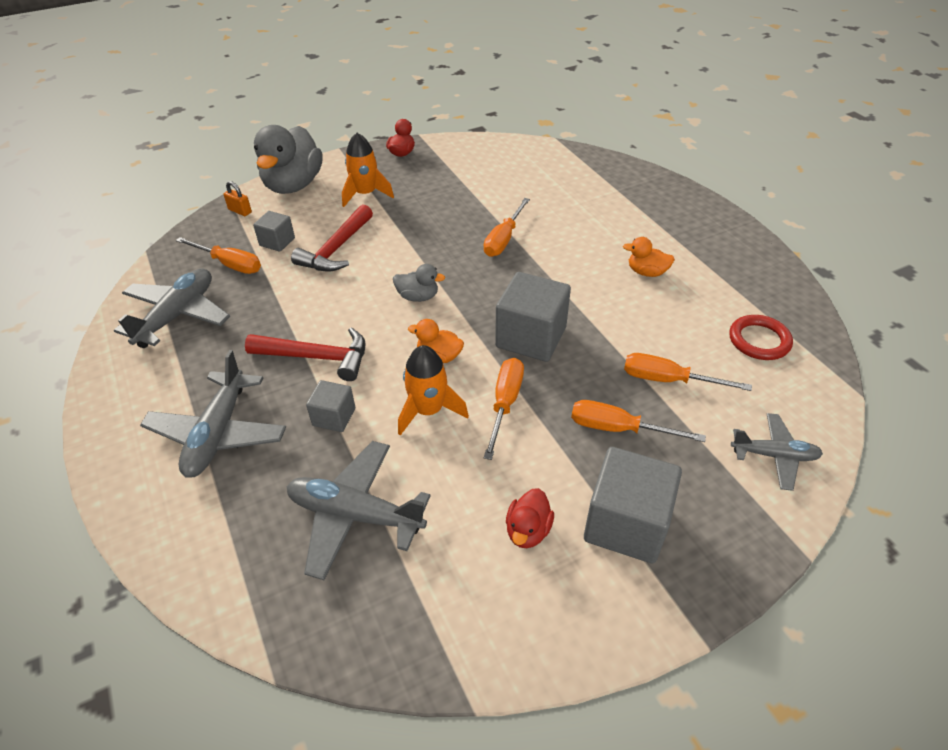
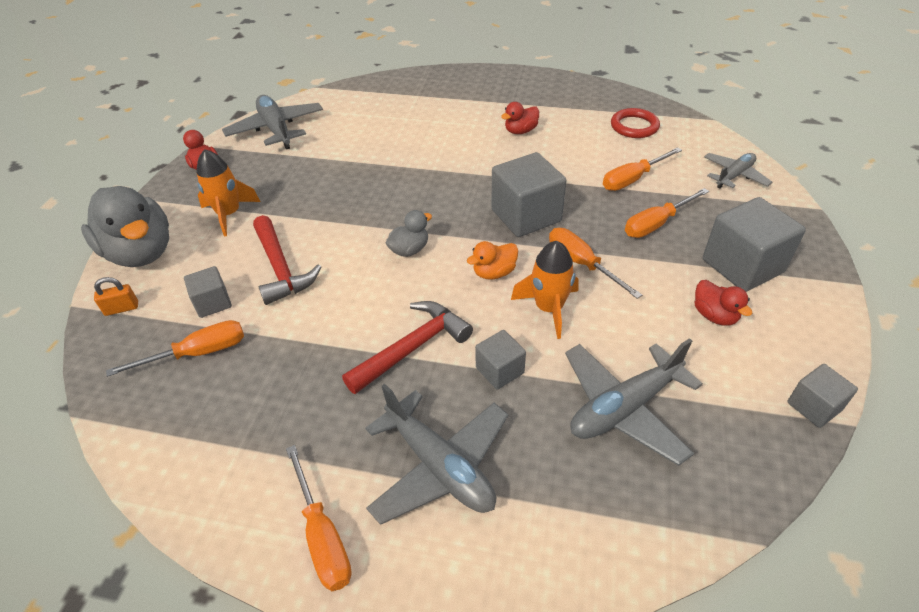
camera: 50 degrees left, 0 degrees up
(177, 315) = (225, 430): grey plane -> grey plane (276, 129)
(471, 664) = (814, 406): none -> grey cube
(503, 239) = (400, 172): orange screwdriver -> orange screwdriver (323, 536)
(646, 272) = (520, 131): orange duck -> red duck

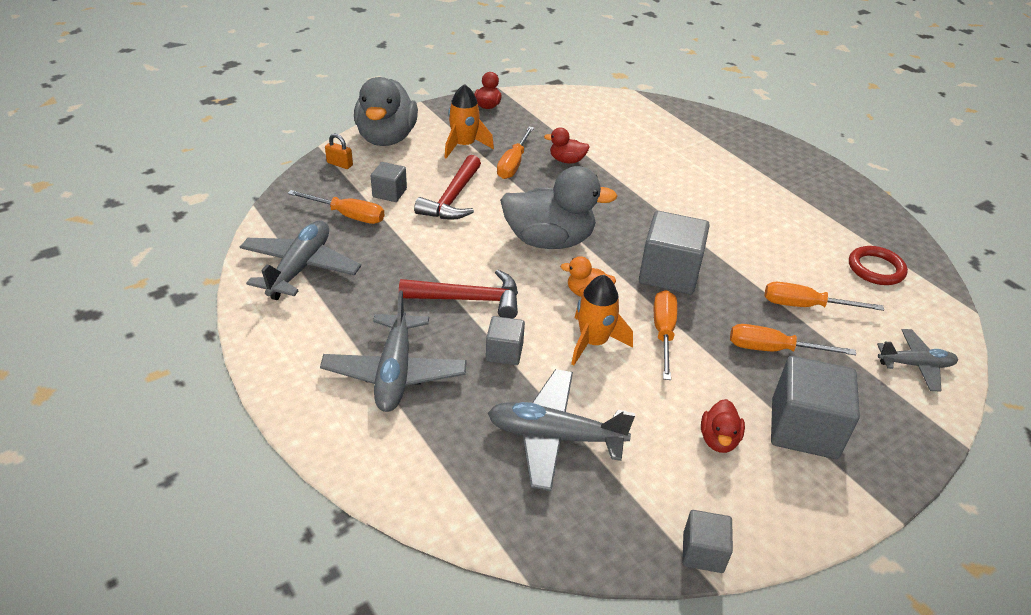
camera: 40 degrees right, 5 degrees down
(276, 129) = (566, 106): grey plane -> grey plane (300, 268)
(323, 536) = (292, 354): orange screwdriver -> orange screwdriver (513, 164)
(409, 250) = (549, 240): grey duck -> grey duck, size x2.14
(520, 131) = (758, 212): red duck -> red duck (567, 160)

